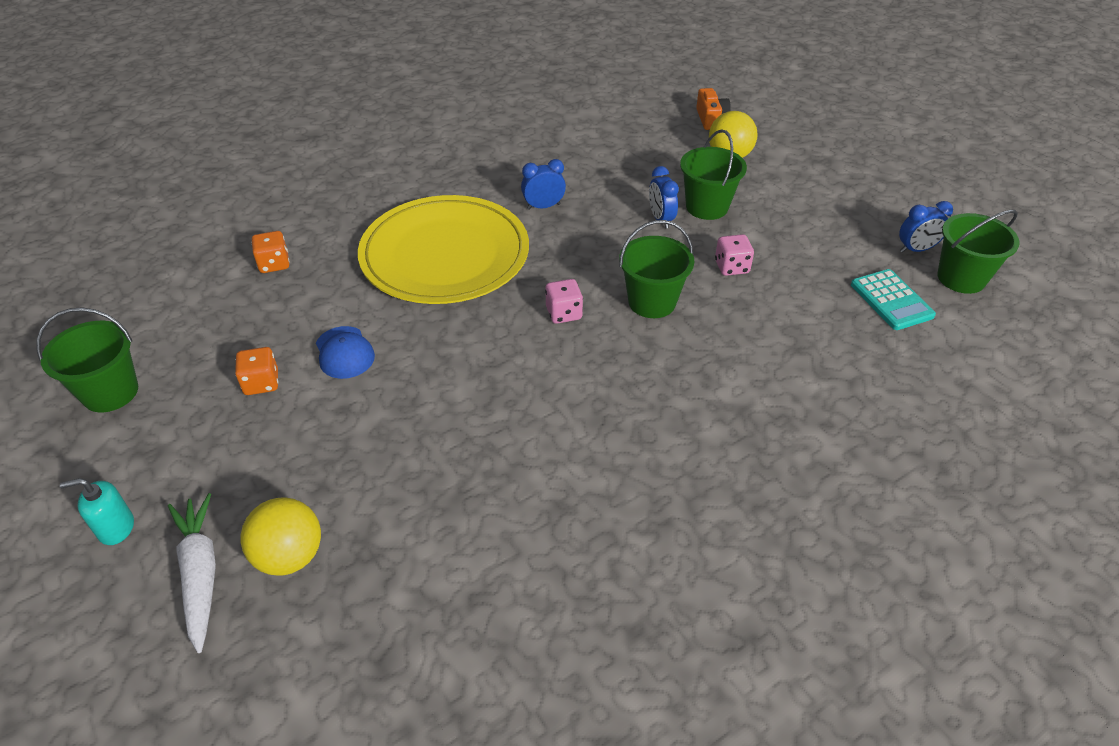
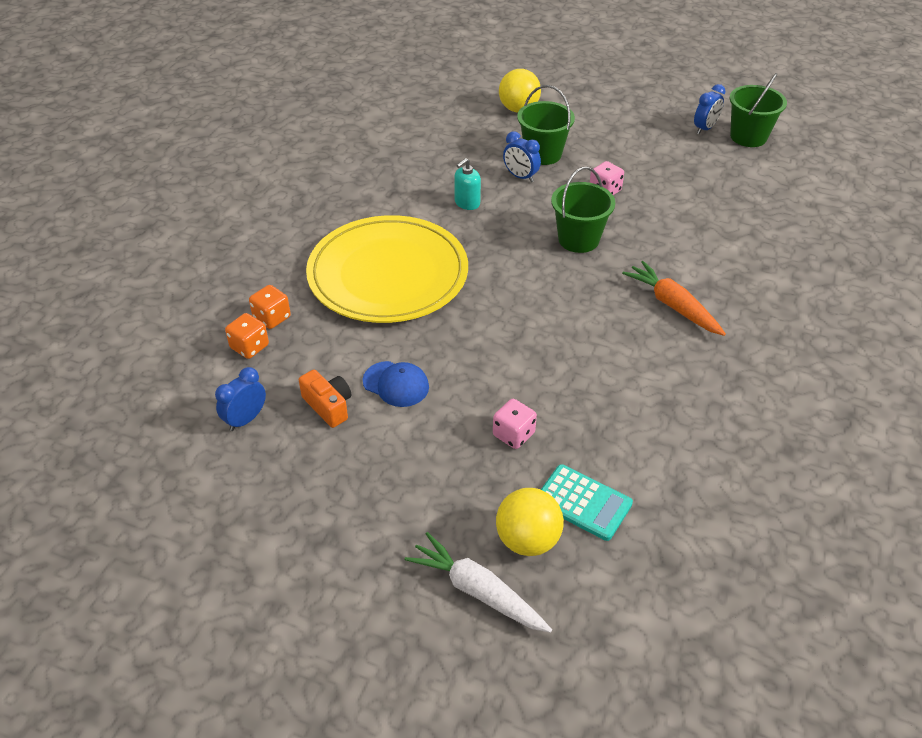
camera: 35 degrees left, 0 degrees up
(110, 392) = (231, 516): green bucket -> none
(116, 528) = (371, 603): turquoise soap dispenser -> turquoise soap dispenser (467, 203)
(261, 383) = (356, 440): orange dice -> orange dice (272, 318)
(543, 206) = (423, 203): blue clock -> blue clock (246, 419)
(564, 313) = (527, 276): pink dice -> pink dice (513, 434)
(676, 412) = (673, 306): none -> orange carrot
(711, 119) = (475, 85): orange camera -> orange camera (328, 406)
(891, 300) = (723, 169): turquoise calculator -> turquoise calculator (583, 503)

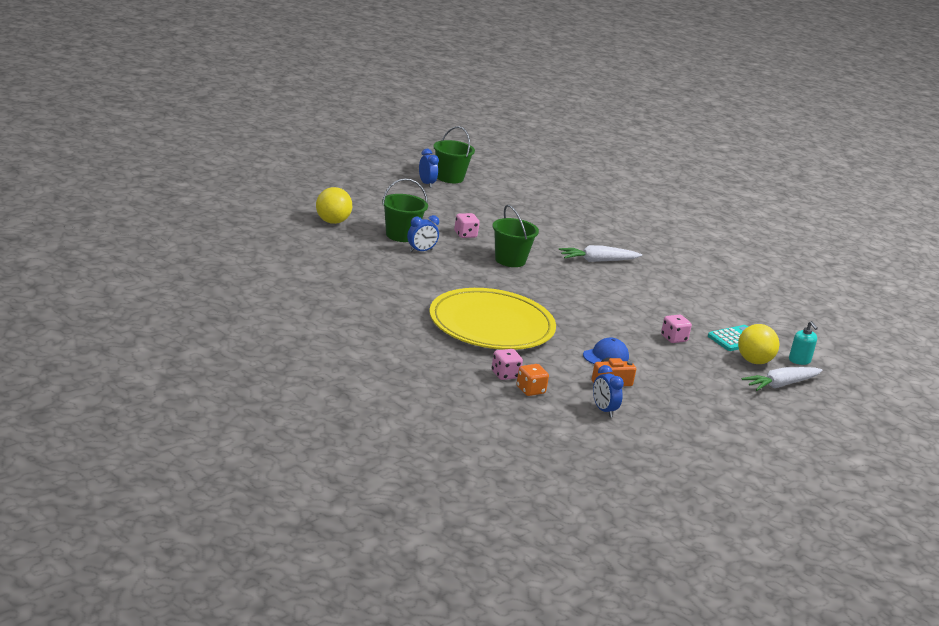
camera: 70 degrees left, 20 degrees down
(272, 318) = (505, 375): orange dice -> pink dice
(467, 203) = (434, 276): turquoise soap dispenser -> turquoise soap dispenser (799, 360)
(673, 306) = (598, 261): orange carrot -> white carrot

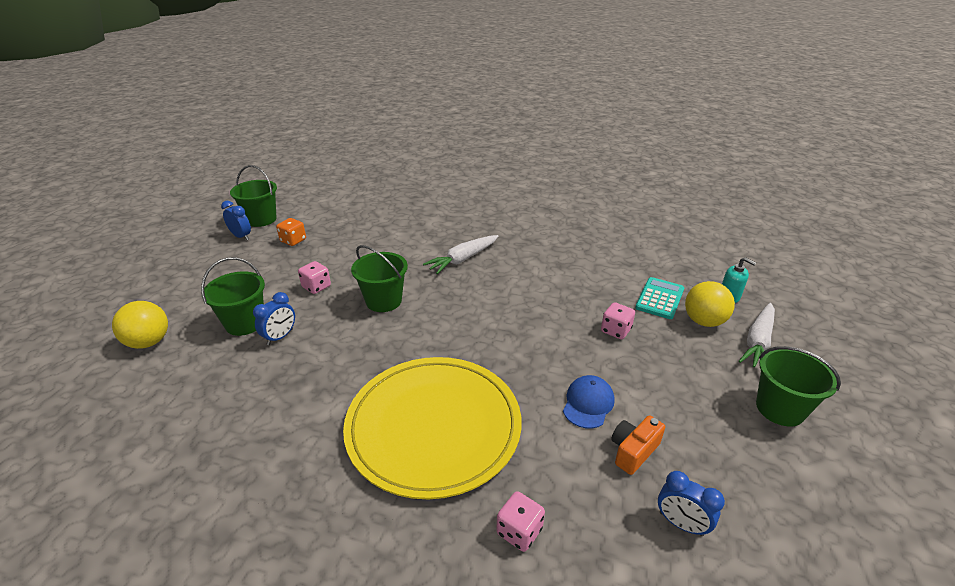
camera: 25 degrees left, 10 degrees up
(530, 390) = (573, 546): orange dice -> orange dice (293, 240)
(742, 410) = (780, 408): none -> green bucket

